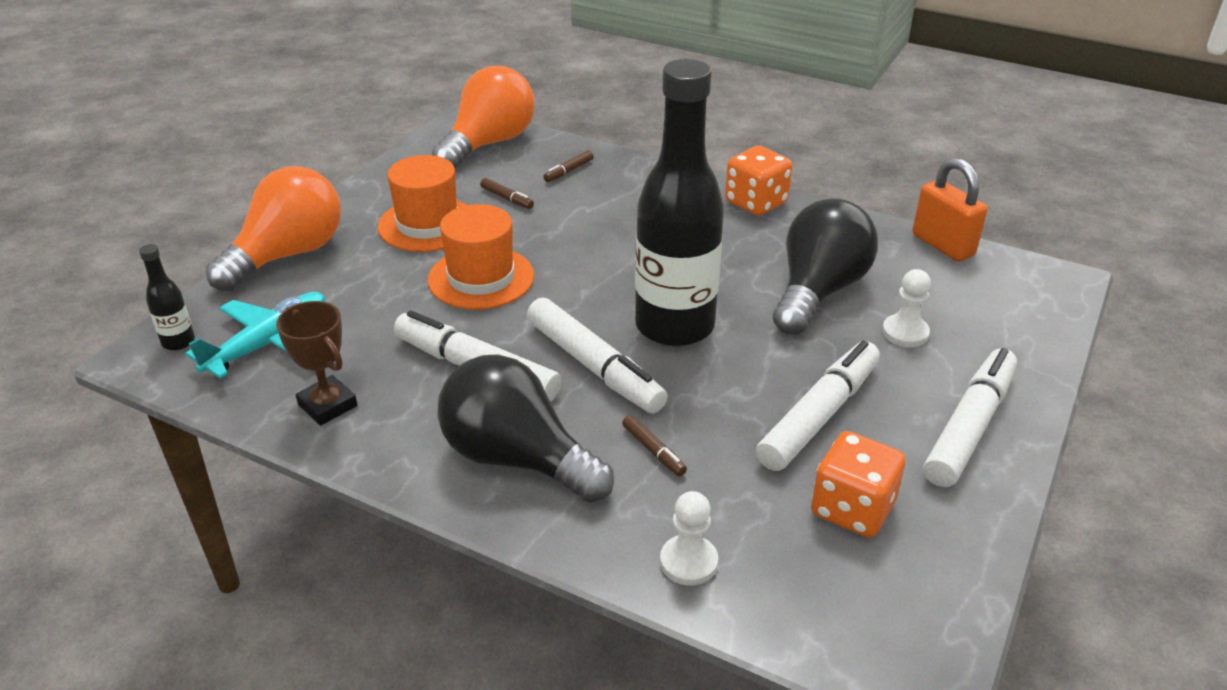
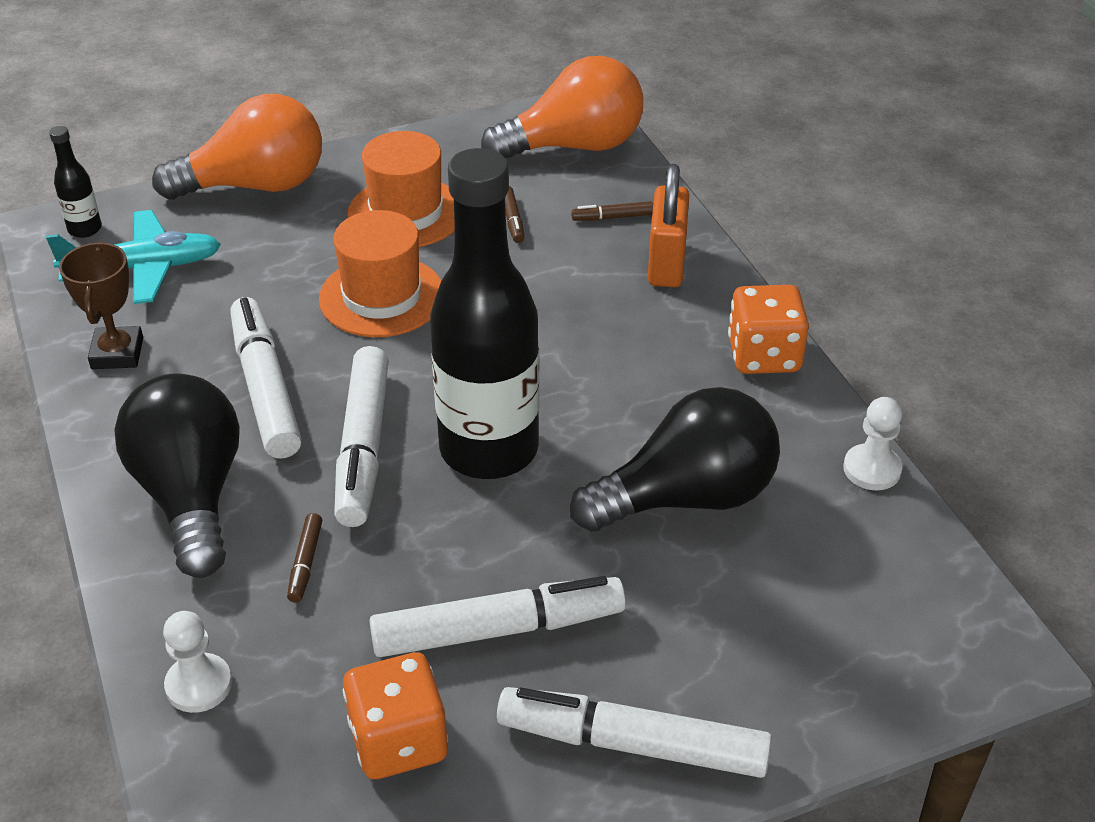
camera: 40 degrees right, 5 degrees up
(905, 333) = (715, 600): white pawn -> white pawn (872, 469)
(942, 245) = (914, 526): orange padlock -> orange padlock (666, 264)
(969, 427) = (632, 744): white marker -> white marker turned 150 degrees counterclockwise

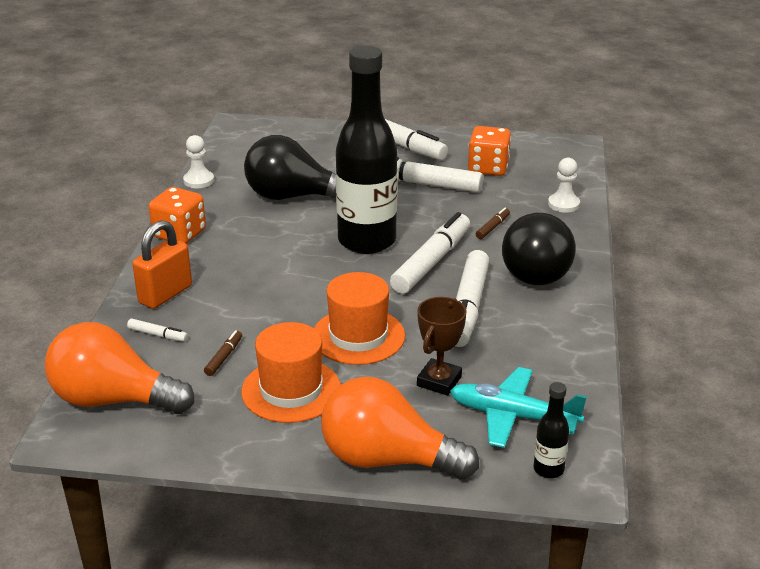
camera: 150 degrees left, 10 degrees down
(117, 353) = (553, 359): brown trophy -> brown trophy (439, 381)
(612, 217) = (158, 335): brown marker -> white marker

